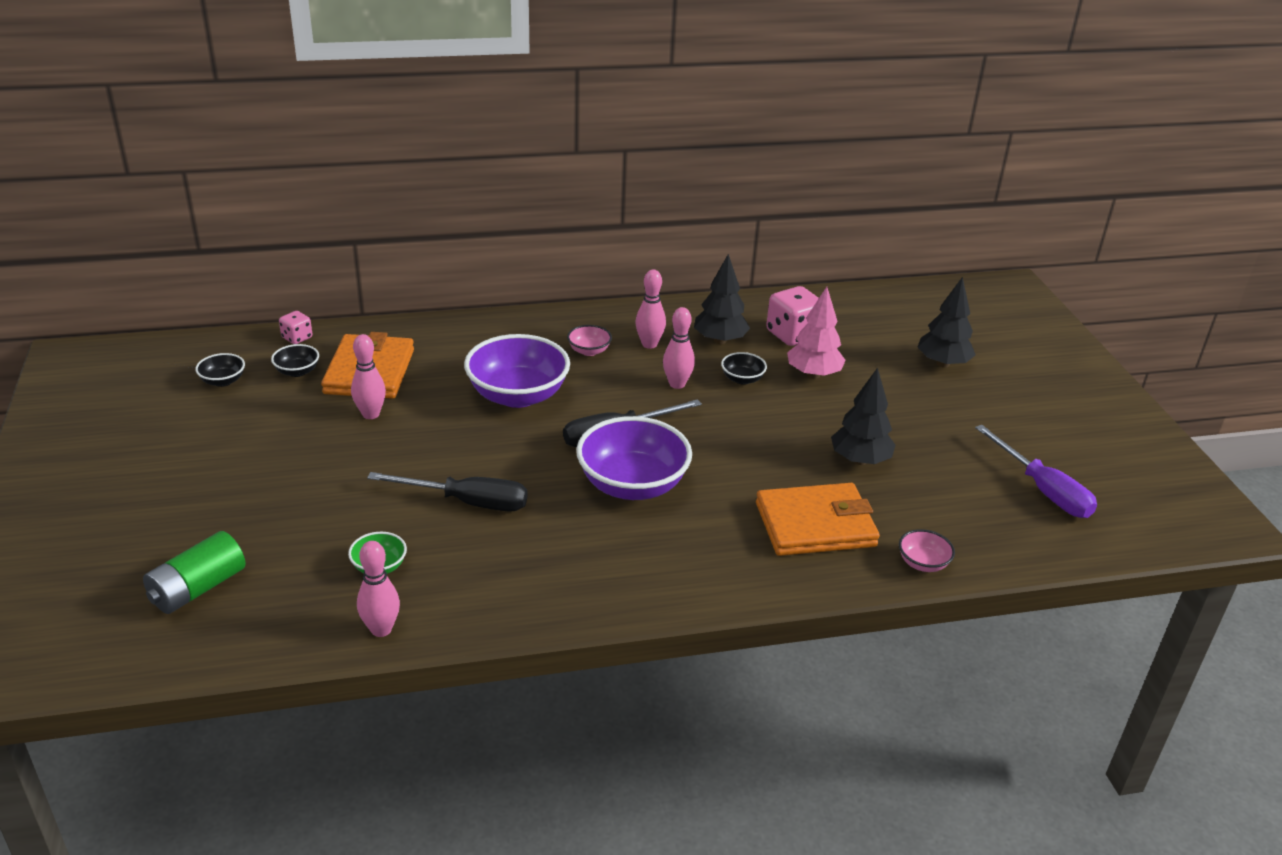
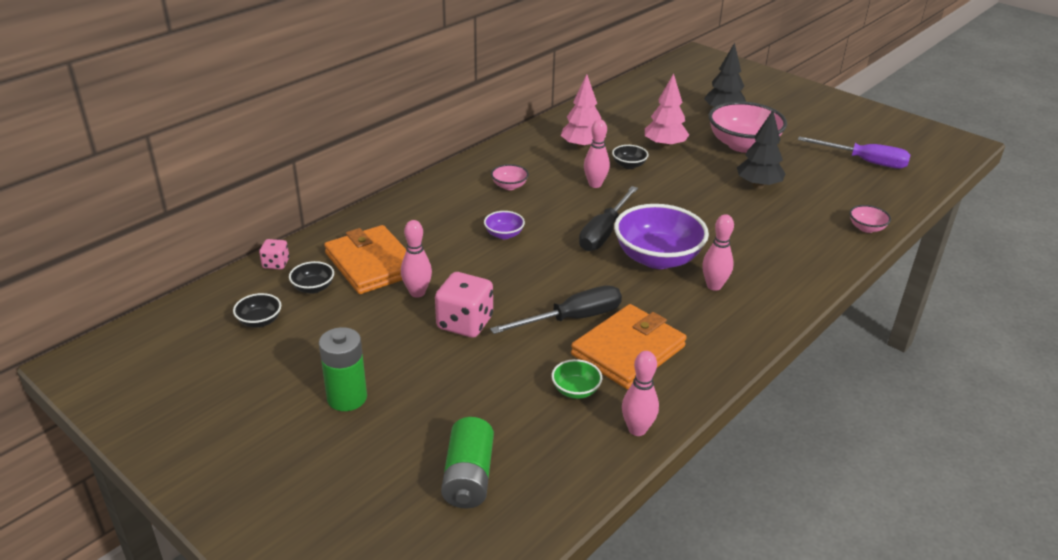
camera: 35 degrees left, 0 degrees up
(200, 475) = (347, 398): none -> green battery
(518, 395) = (504, 234): purple bowl -> purple bowl, size x0.45
(649, 344) = (542, 166): pink bowling pin -> pink bowling pin (714, 286)
(720, 340) = (582, 147): black tree -> pink tree
(792, 335) = (620, 127): pink dice -> pink dice (465, 323)
(815, 525) = (787, 233): orange wallet -> orange wallet (628, 350)
(910, 409) = (743, 145): none -> pink bowl

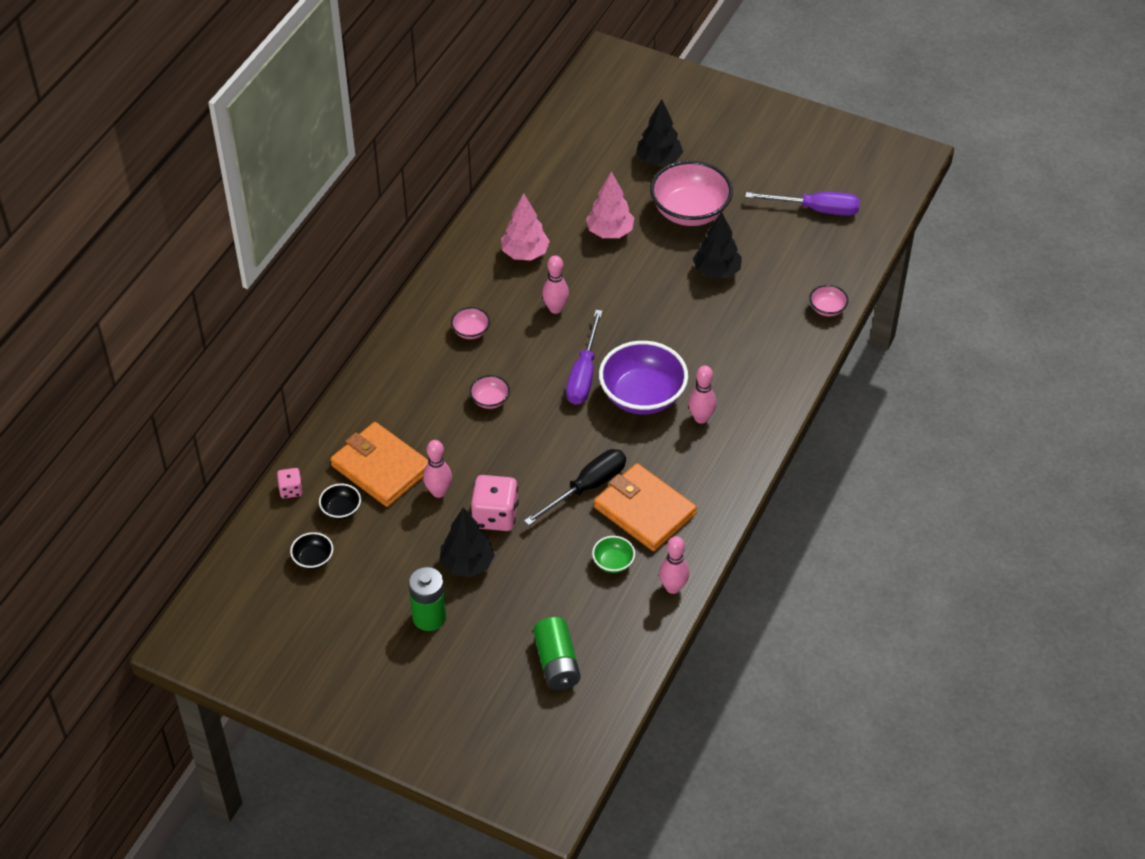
camera: 15 degrees left, 15 degrees up
(414, 358) = (467, 564): none -> black tree
(504, 234) = (490, 400): purple bowl -> pink bowl
(604, 232) = (584, 374): black screwdriver -> purple screwdriver
(628, 350) = (644, 510): orange wallet -> orange wallet turned 75 degrees counterclockwise
(629, 165) = (581, 271): black bowl -> none

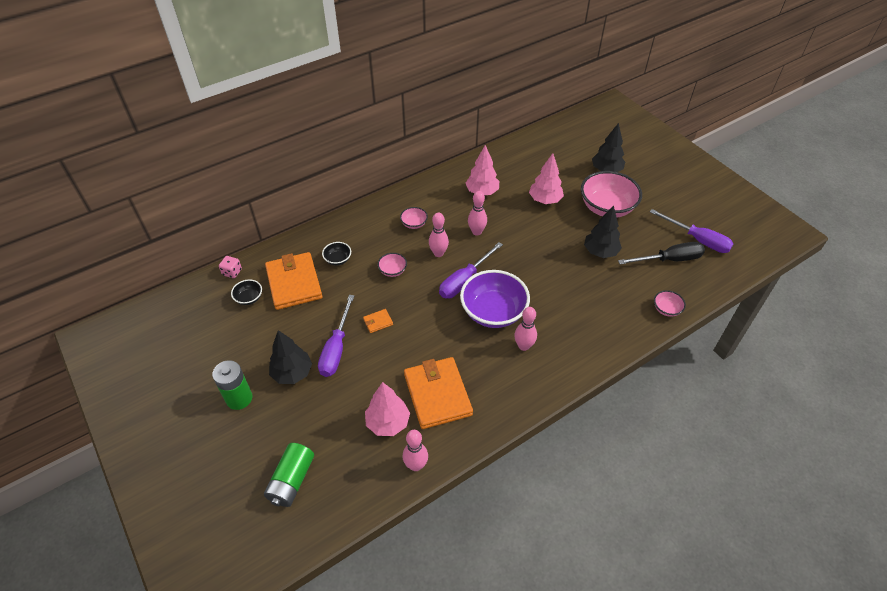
camera: 30 degrees right, 0 degrees up
(313, 559) = (206, 322): black bowl -> black bowl (338, 259)
(438, 492) = (315, 315): pink bowling pin -> pink bowling pin (438, 253)
(495, 516) = (336, 348): pink dice -> purple screwdriver
(519, 466) = (378, 322): none -> orange wallet
(587, 487) = (410, 358): black screwdriver -> black screwdriver (669, 260)
(613, 562) = (388, 422): green bowl -> pink tree

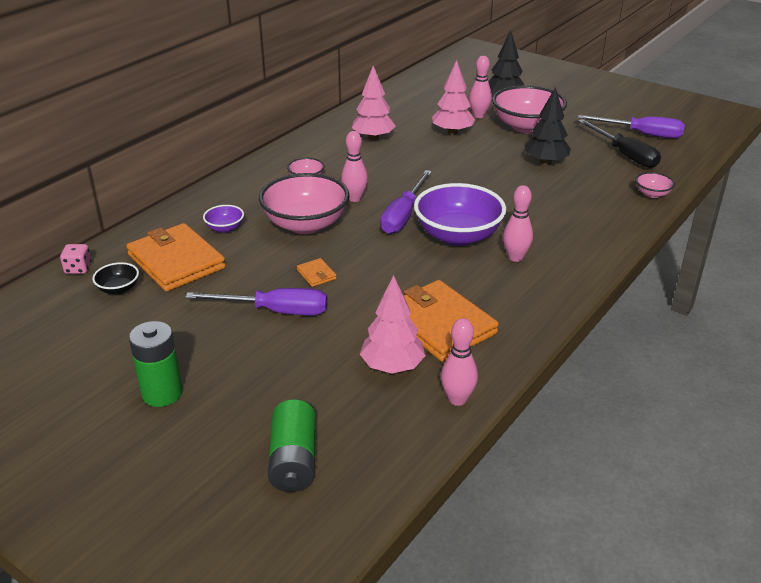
camera: 20 degrees left, 15 degrees down
(292, 373) = (227, 349): black tree -> none
(336, 348) = (275, 311): purple screwdriver -> purple screwdriver turned 75 degrees counterclockwise
(338, 259) = (225, 228): black bowl -> purple bowl
(378, 322) = (316, 274): orange wallet -> orange wallet turned 75 degrees counterclockwise
(393, 271) = (305, 224): pink bowl -> pink bowl, size x2.20
(476, 232) = (389, 172): pink bowling pin -> pink bowling pin (479, 116)
(669, 260) = (624, 155): black screwdriver -> black screwdriver turned 90 degrees clockwise

